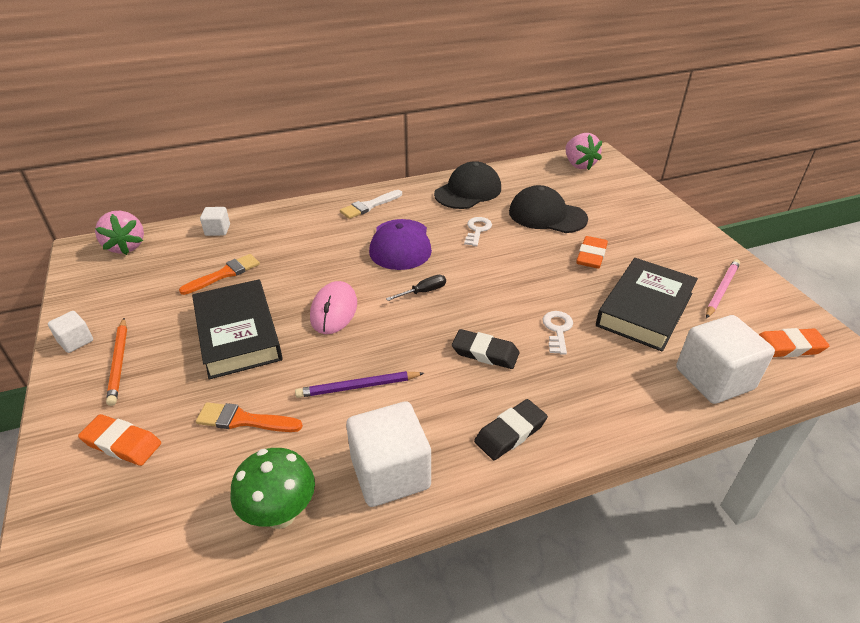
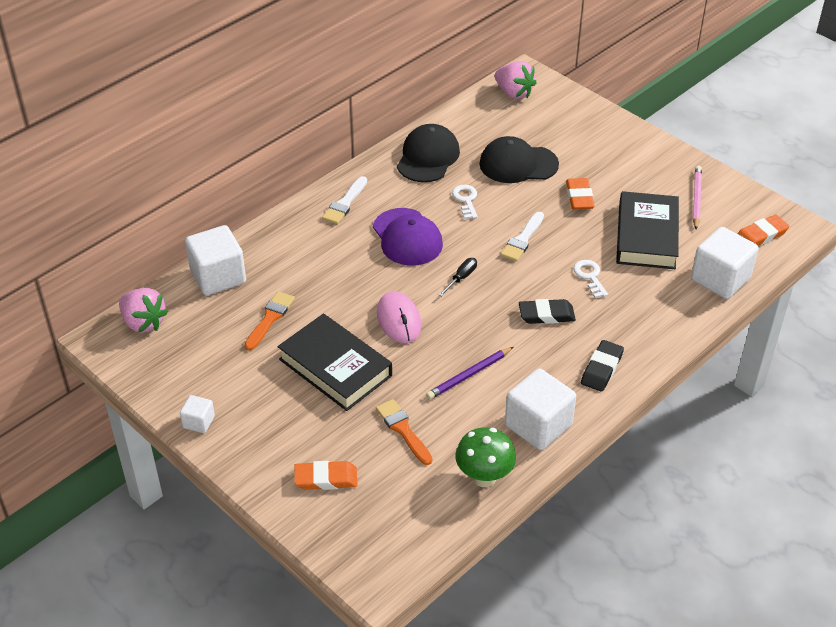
camera: 25 degrees left, 5 degrees up
(119, 362) = (257, 425): orange pencil -> none
(217, 230) = (218, 276): white cube -> white cube, size x1.99
(243, 420) = (403, 430): orange brush -> orange brush turned 75 degrees clockwise
(508, 276) = (522, 240): none -> white brush

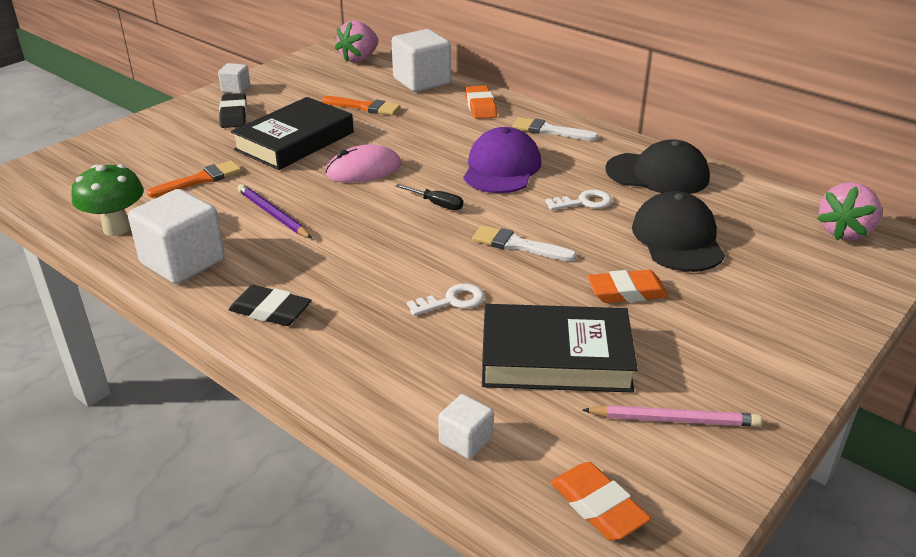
camera: 85 degrees right, 10 degrees down
(326, 478) = (149, 146): orange eraser -> orange eraser (480, 106)
(407, 237) = (501, 168): purple cap -> purple cap turned 135 degrees clockwise
(546, 315) = (373, 266): black eraser -> black eraser (234, 115)
(720, 279) = (465, 440): white cube -> white cube, size x0.50

